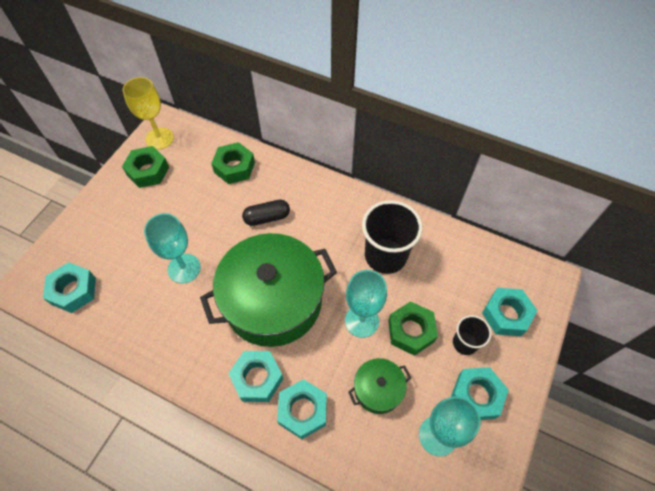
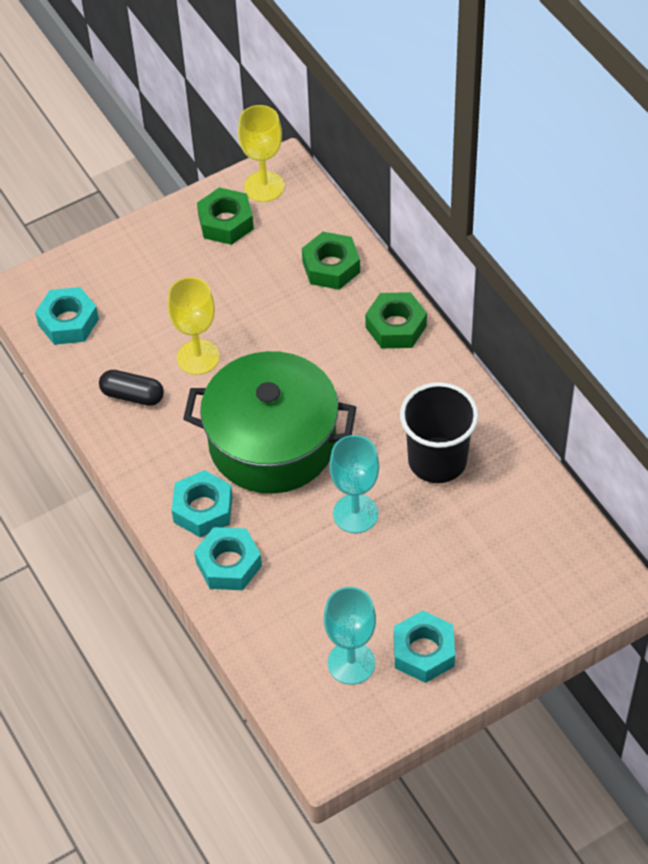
camera: 35 degrees right, 5 degrees down
(184, 268) = (198, 357): turquoise goblet -> yellow goblet
(267, 217) = (329, 347): black capsule -> black capsule (132, 395)
(378, 389) = (321, 588): green pot -> none
(411, 331) = (403, 553): green nut -> green nut (396, 326)
(465, 343) = (454, 597): black cup -> none
(506, 315) = (528, 596): turquoise nut -> none

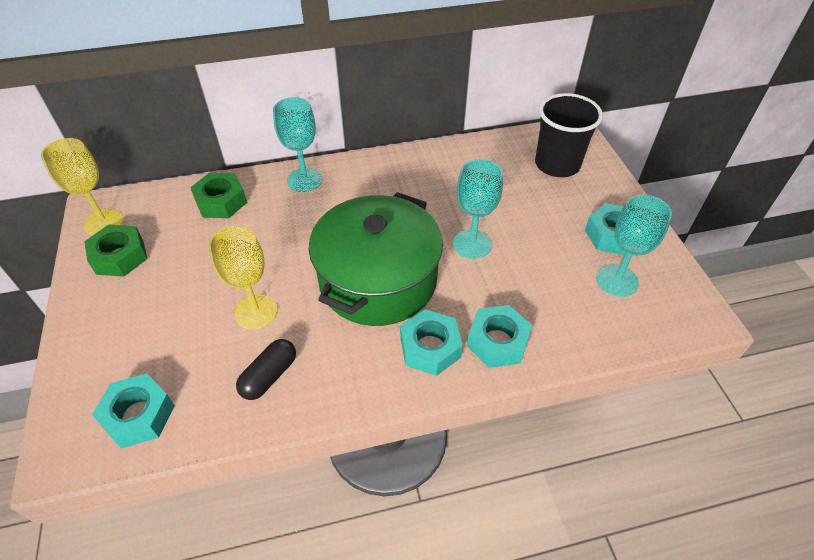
camera: 75 degrees left, 5 degrees down
(396, 326) = (304, 180): green nut -> turquoise goblet
(437, 460) = (440, 187): black cup -> black cup (557, 164)

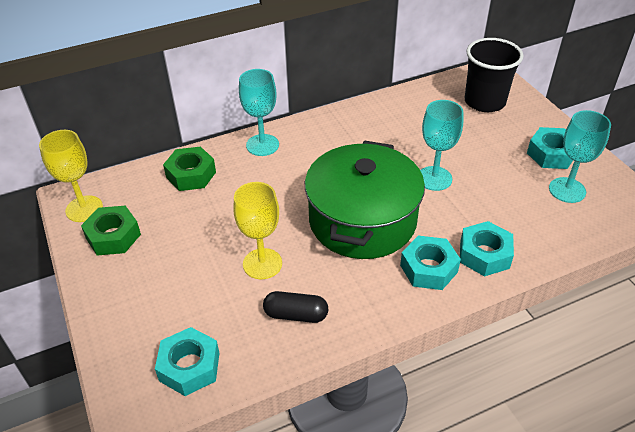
camera: 10 degrees left, 5 degrees down
(269, 376) = (296, 314): black capsule -> black capsule turned 75 degrees clockwise

